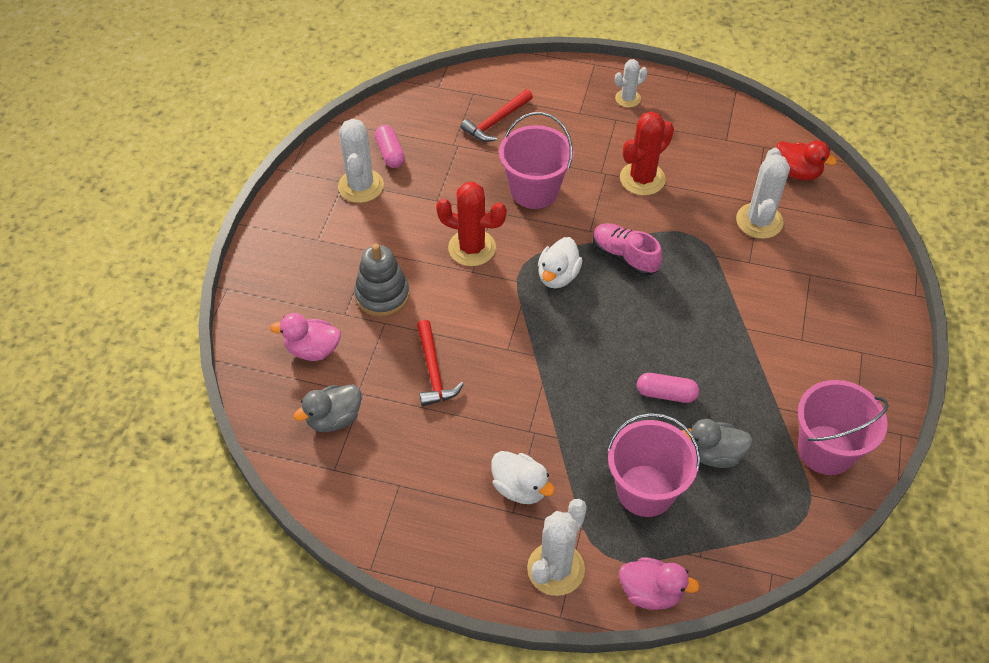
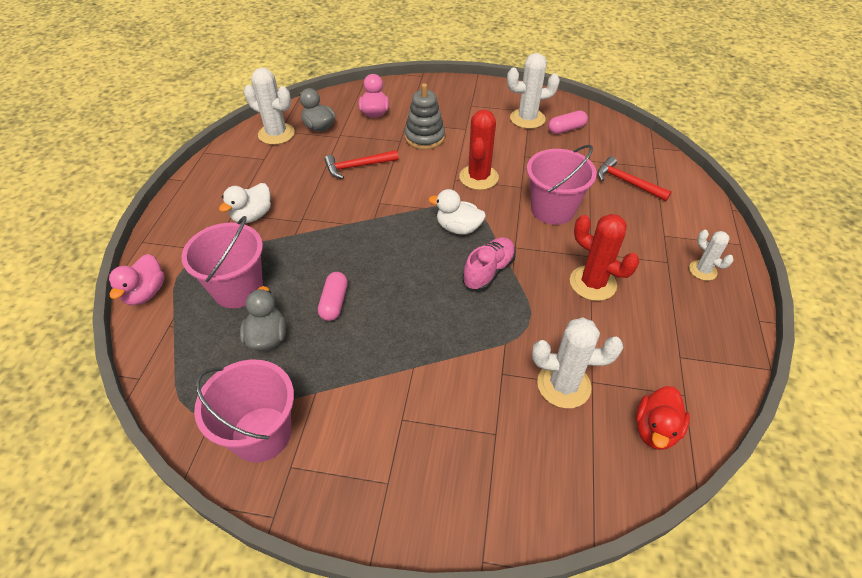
camera: 85 degrees right, 5 degrees down
(555, 569) = (180, 237): white cactus -> white cactus (276, 134)

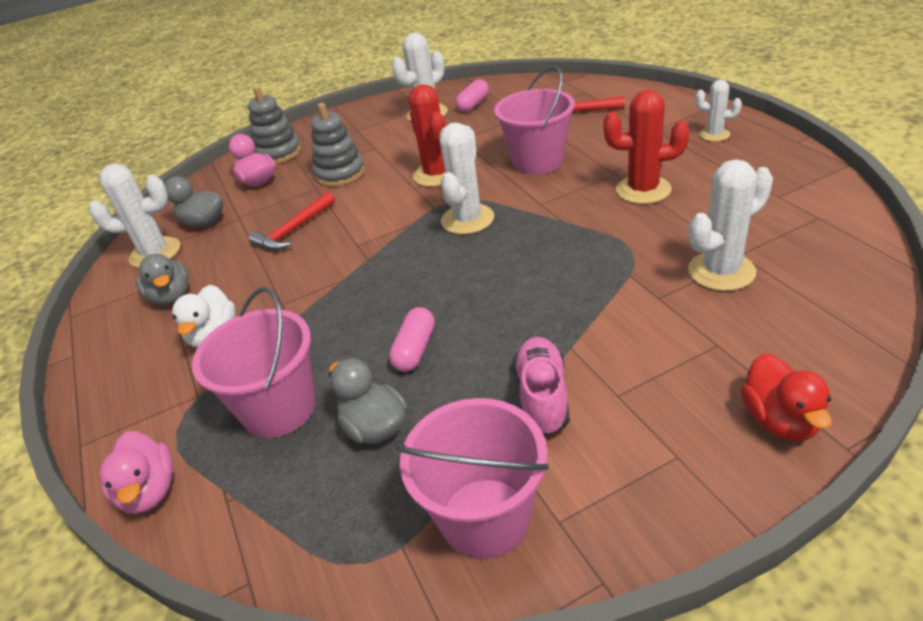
camera: 30 degrees left, 10 degrees down
(257, 172) = (171, 296): none -> grey duck
(334, 302) = (415, 349): pink capsule -> pink capsule turned 45 degrees clockwise
(407, 96) = (278, 153): none -> grey stacking toy
(458, 228) = (467, 219): white duck -> white cactus
(488, 271) = (541, 233): pink shoe -> pink shoe (542, 397)
(655, 429) = (832, 253): red duck -> red duck (780, 420)

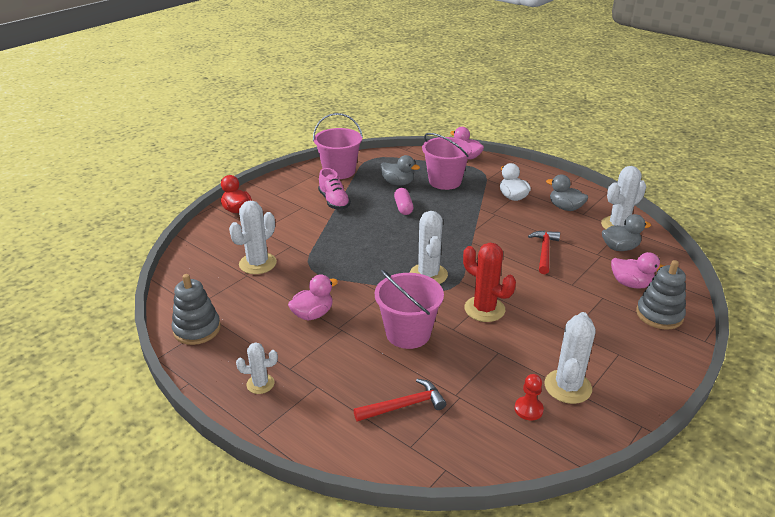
camera: 150 degrees right, 5 degrees down
(340, 173) = (569, 300): grey stacking toy -> grey stacking toy (197, 329)
(473, 104) = (528, 409): pink capsule -> red pawn
(643, 190) = (313, 314): red cactus -> pink duck

